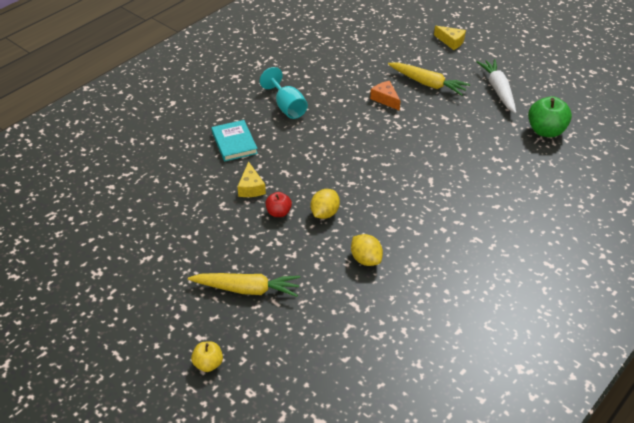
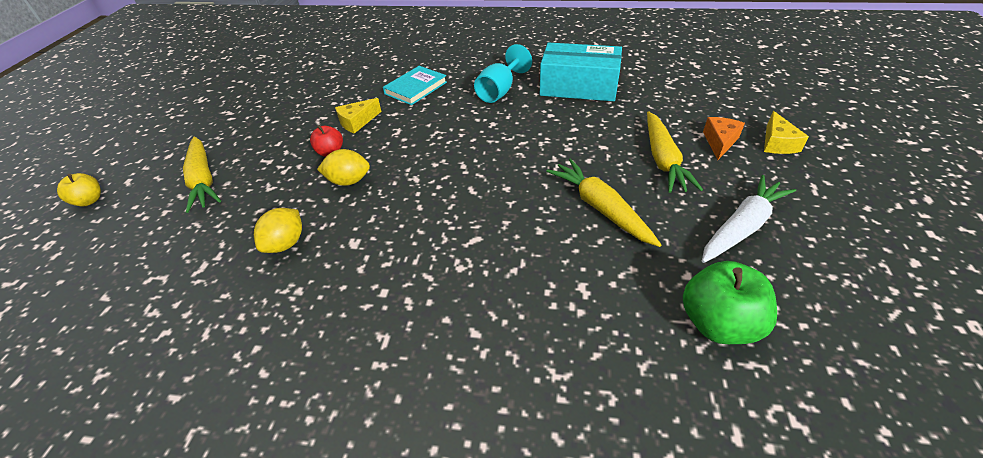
camera: 60 degrees right, 0 degrees up
(321, 73) = (579, 87): none -> turquoise box
(385, 99) = (590, 142): orange cheese -> orange cheese (720, 142)
(446, 125) = (600, 208): none -> yellow carrot

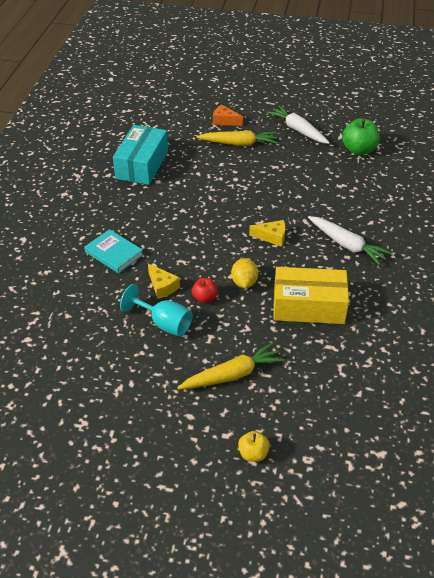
camera: 90 degrees left, 0 degrees up
(286, 243) = (308, 306): yellow lemon -> yellow box
(412, 292) = (347, 245): none -> white carrot
(499, 91) = (136, 204): turquoise goblet -> turquoise goblet (164, 323)
(600, 208) = (281, 172): yellow carrot -> none
(777, 143) = (229, 103): yellow cheese -> yellow cheese (272, 237)

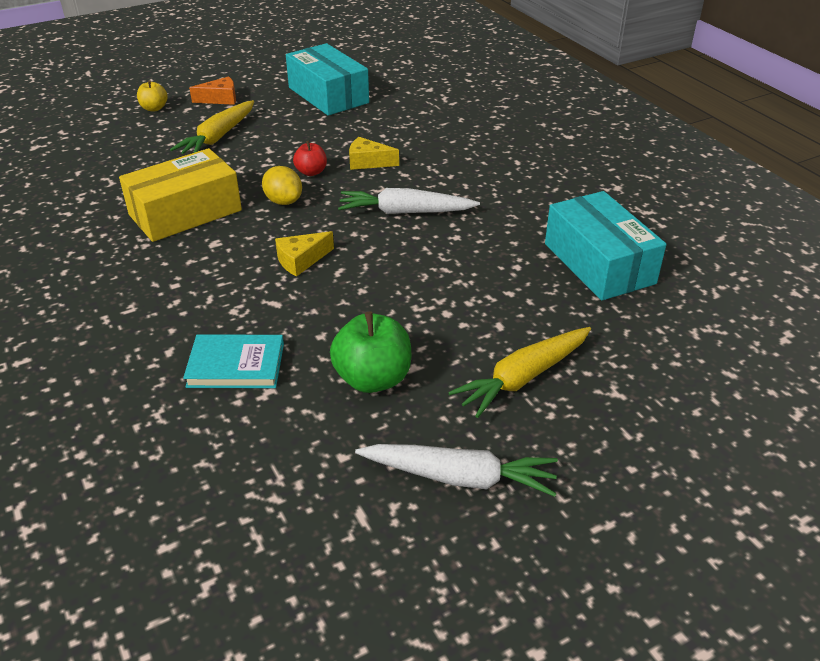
camera: 140 degrees right, 5 degrees down
(104, 380) = (328, 95): none -> turquoise box
(114, 253) = (460, 164): turquoise book -> turquoise book (236, 365)
(164, 323) = (326, 140): turquoise goblet -> none
(224, 121) = (613, 414): orange cheese -> orange cheese (220, 99)
(347, 245) = (185, 299): white carrot -> white carrot (405, 212)
(358, 150) = (292, 498): green apple -> green apple (373, 379)

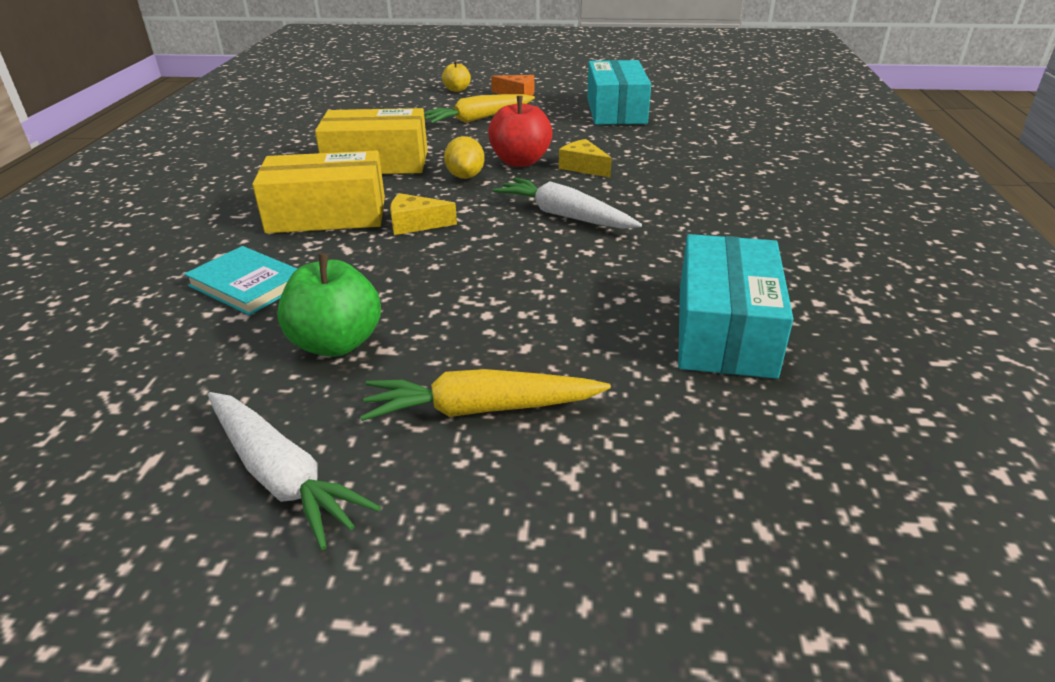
camera: 35 degrees right, 5 degrees down
(213, 279) = (327, 214): none -> yellow box
(311, 172) = (520, 161): red apple -> red apple, size x1.76

